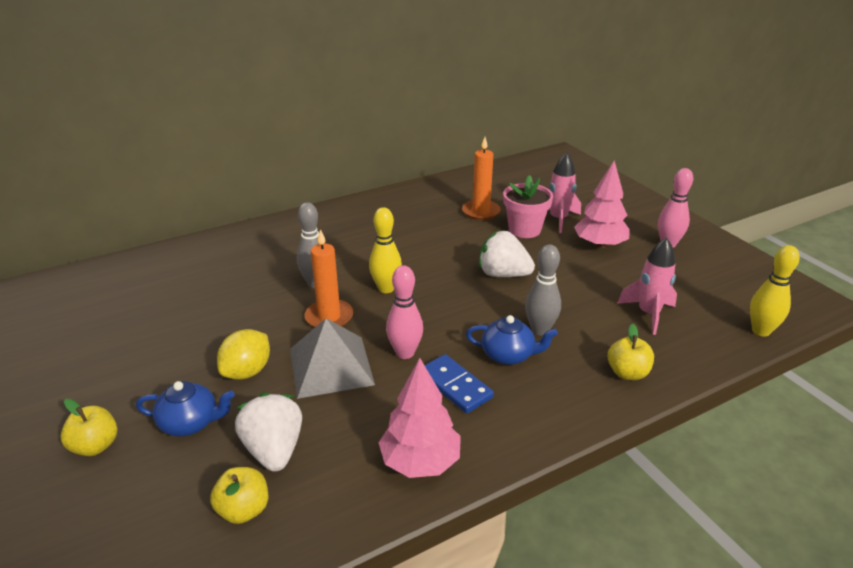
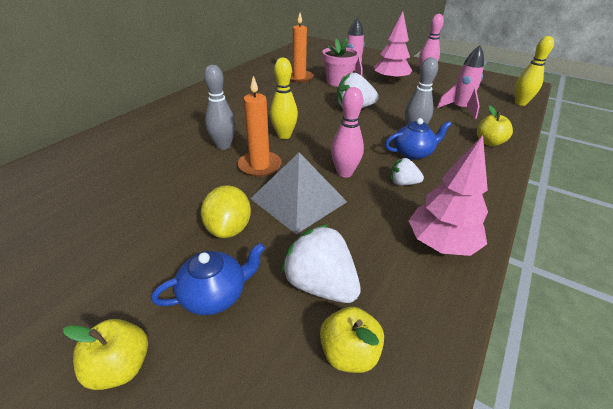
camera: 30 degrees left, 5 degrees up
(455, 386) = (403, 183): blue domino -> white strawberry

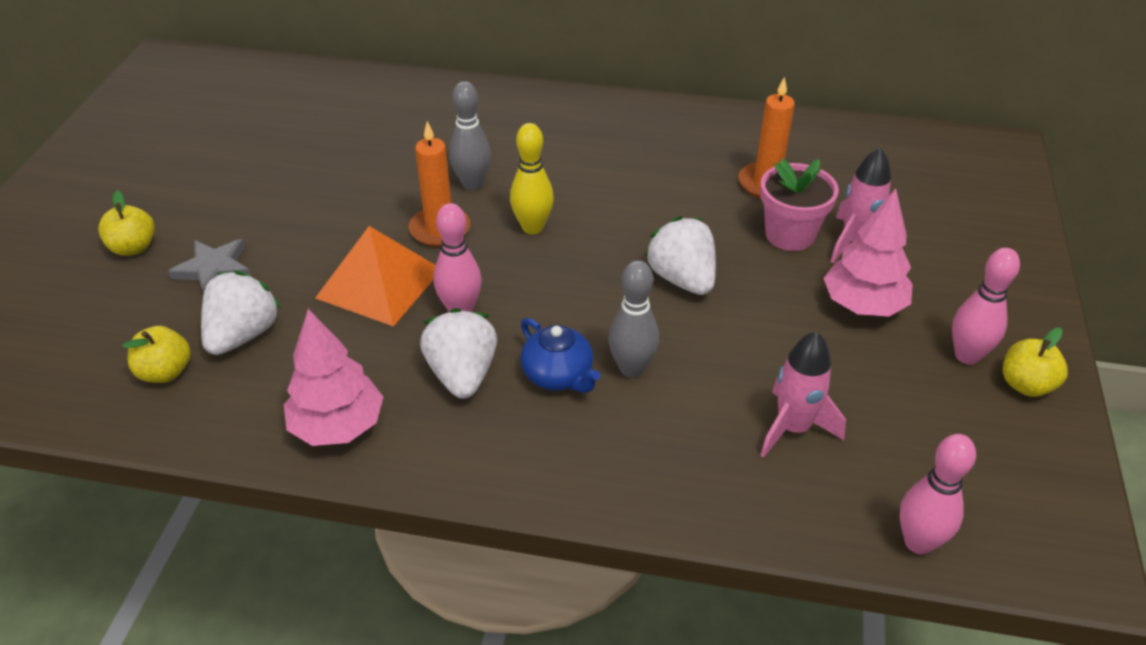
camera: 70 degrees right, 5 degrees up
(215, 295) = (214, 269): blue teapot -> grey star
(229, 228) = (307, 246): yellow lemon -> none
(298, 200) = (379, 283): grey pyramid -> orange pyramid
(403, 183) = (462, 374): white strawberry -> white strawberry, size x1.76
(489, 142) = (660, 478): yellow apple -> yellow apple (1025, 385)
(520, 103) = (918, 542): yellow bowling pin -> pink bowling pin

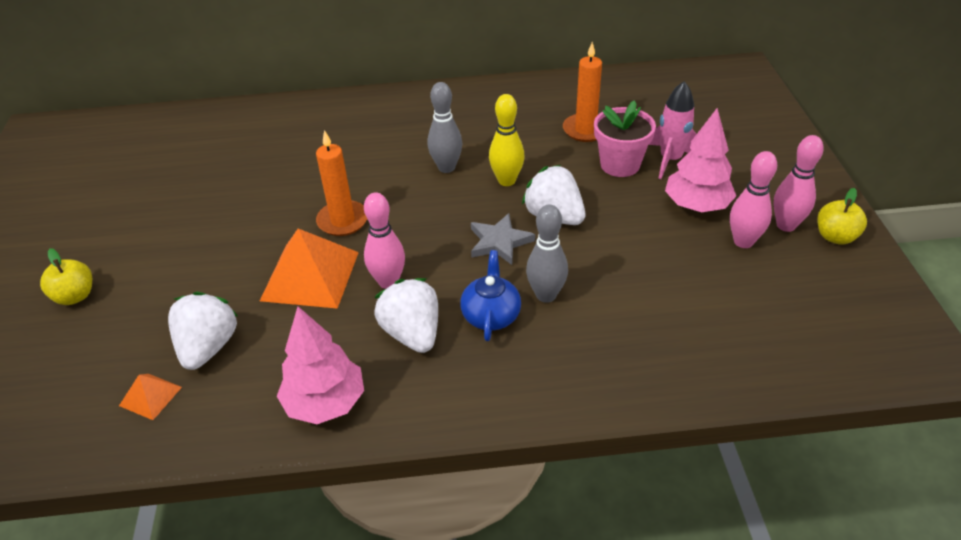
camera: 15 degrees left, 0 degrees up
(165, 372) = (150, 396): yellow apple -> orange pyramid
(214, 269) = (158, 298): grey star -> grey star (499, 242)
(472, 184) = (354, 178): grey bowling pin -> grey bowling pin (446, 167)
(532, 227) = (418, 202): yellow bowling pin -> yellow bowling pin (506, 181)
(558, 376) = (491, 315): blue teapot -> blue teapot turned 120 degrees counterclockwise
(793, 428) = (687, 310): pink rocket -> none
(918, 542) = (814, 372): pink bowling pin -> pink bowling pin (743, 241)

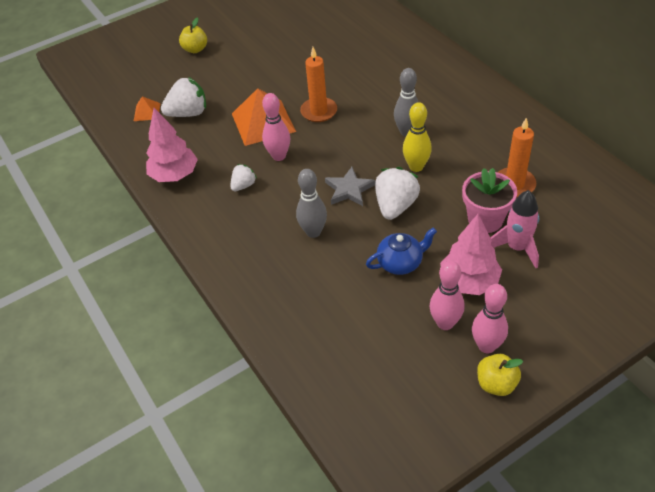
camera: 65 degrees right, 5 degrees up
(412, 333) = (243, 185): white strawberry -> white strawberry, size x0.57
(491, 315) = (279, 213): blue teapot -> blue teapot (400, 262)

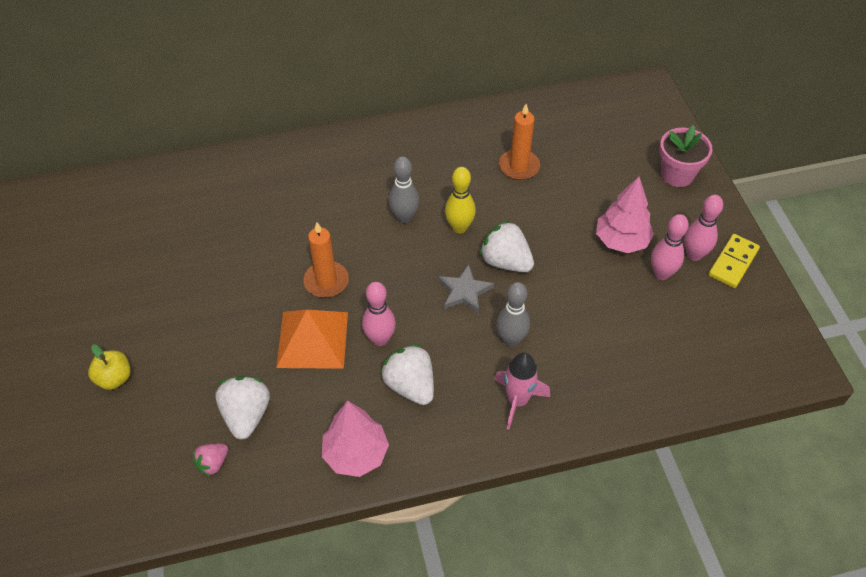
camera: 75 degrees left, 5 degrees up
(147, 112) = (213, 463): orange pyramid -> pink strawberry
(243, 185) = (410, 385): white strawberry -> white strawberry, size x1.76
(400, 262) = (580, 282): blue teapot -> none
(485, 220) = (553, 203): pink flower pot -> pink flower pot (677, 174)
(496, 384) = (733, 262): yellow apple -> yellow domino
(516, 248) = (595, 194): pink rocket -> pink rocket (517, 401)

